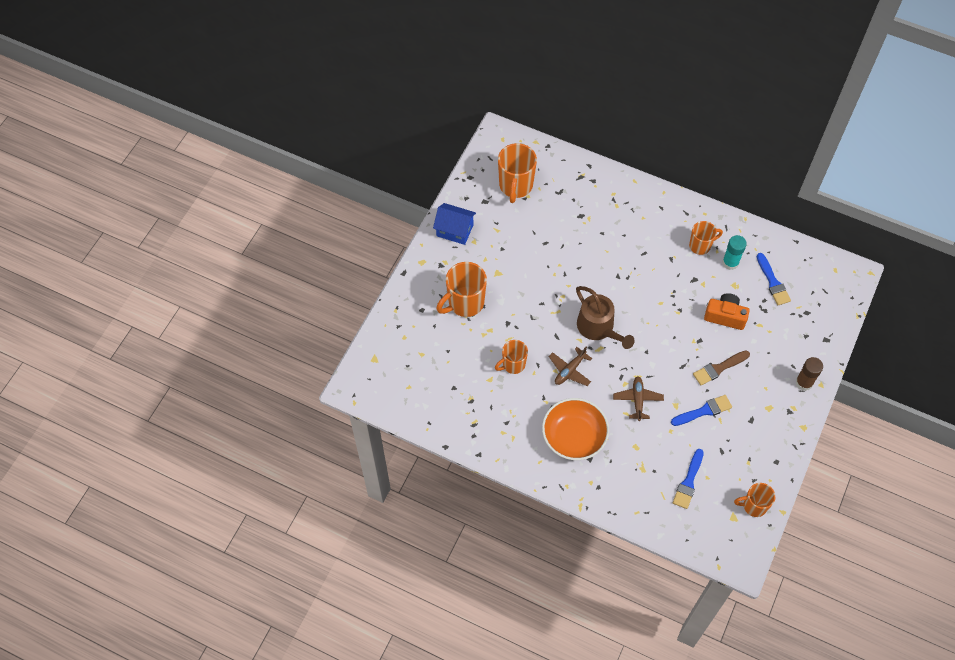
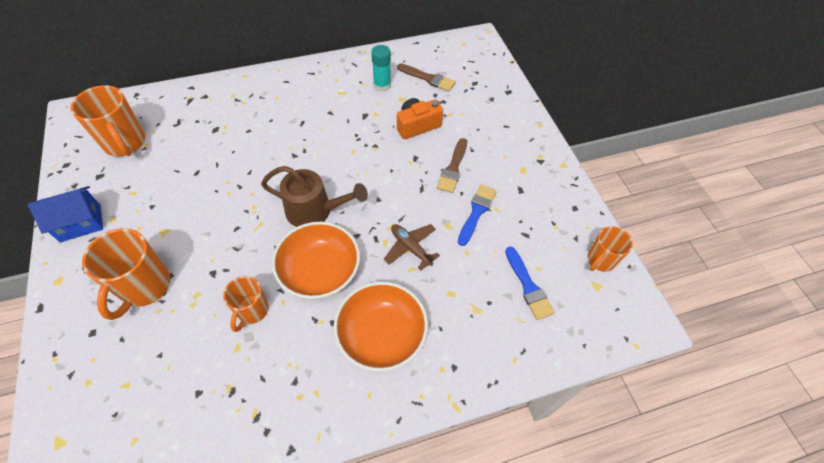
camera: 45 degrees left, 5 degrees down
(570, 370) = (319, 270): brown plane -> orange bowl
(700, 245) = (346, 88): orange mug -> none
(773, 282) = (428, 78): blue brush -> brown brush
(804, 383) = (527, 132): brown glue stick -> none

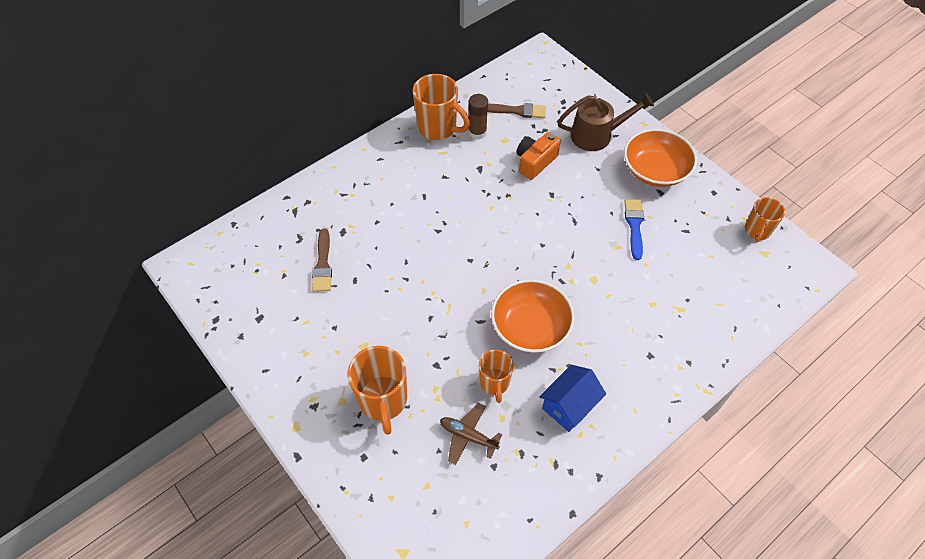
camera: 20 degrees left, 0 degrees up
(80, 223) = (276, 368): blue house -> blue house (569, 405)
(125, 143) = (262, 277): orange mug -> orange mug (438, 128)
(315, 211) = (492, 276): brown watering can -> brown watering can (597, 135)
(381, 334) = (616, 359): orange bowl -> orange bowl (655, 170)
(382, 85) = (477, 132): turquoise glue stick -> brown glue stick
(411, 248) = (596, 278): brown plane -> brown plane (468, 436)
(453, 168) = (591, 192): brown brush -> brown brush (323, 264)
(528, 286) = (711, 274): blue brush -> none

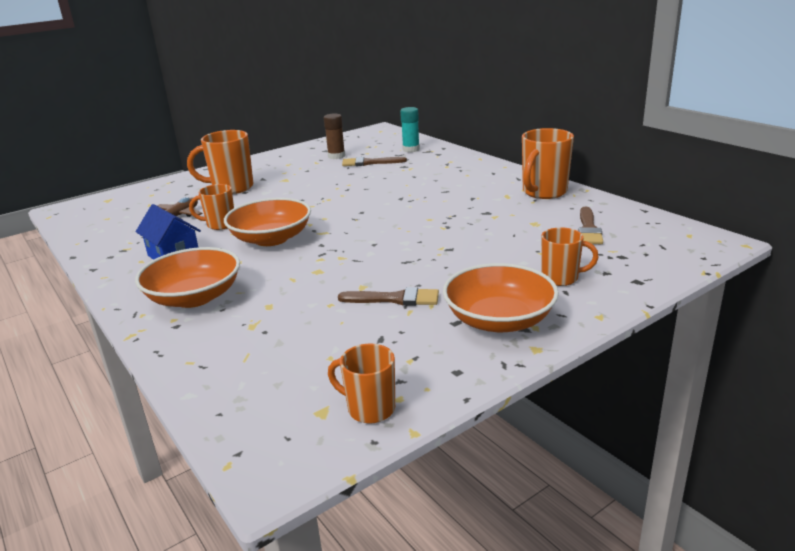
camera: 95 degrees right, 30 degrees down
(284, 227) = (411, 149): none -> turquoise glue stick
(477, 132) = (542, 210): brown glue stick -> brown glue stick (336, 156)
(535, 162) = (501, 239): orange camera -> none
(597, 135) = (561, 278): brown watering can -> orange mug
(634, 226) = (394, 299): blue brush -> brown brush
(645, 362) = (194, 297): none -> orange bowl

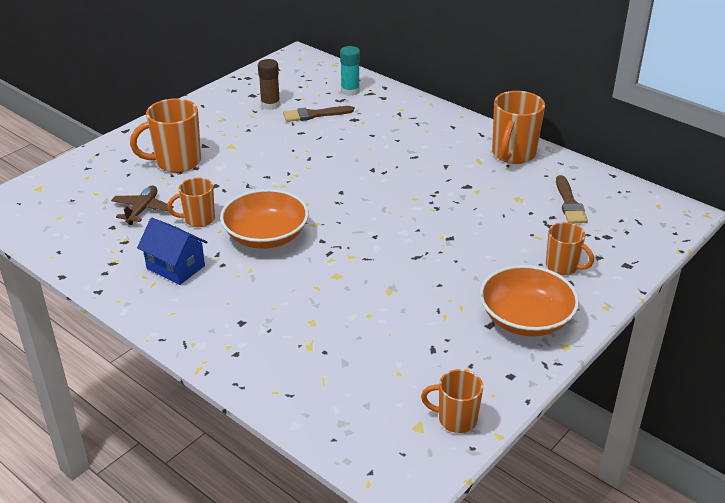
camera: 15 degrees left, 10 degrees up
(194, 297) = (232, 318): orange bowl -> none
(394, 299) = (425, 304): brown brush -> none
(561, 278) = (563, 267): orange mug -> orange mug turned 45 degrees clockwise

